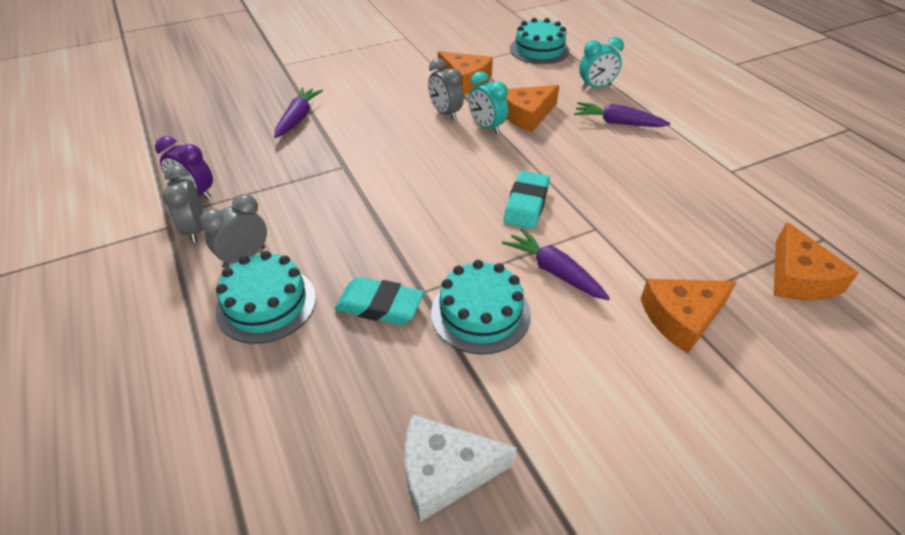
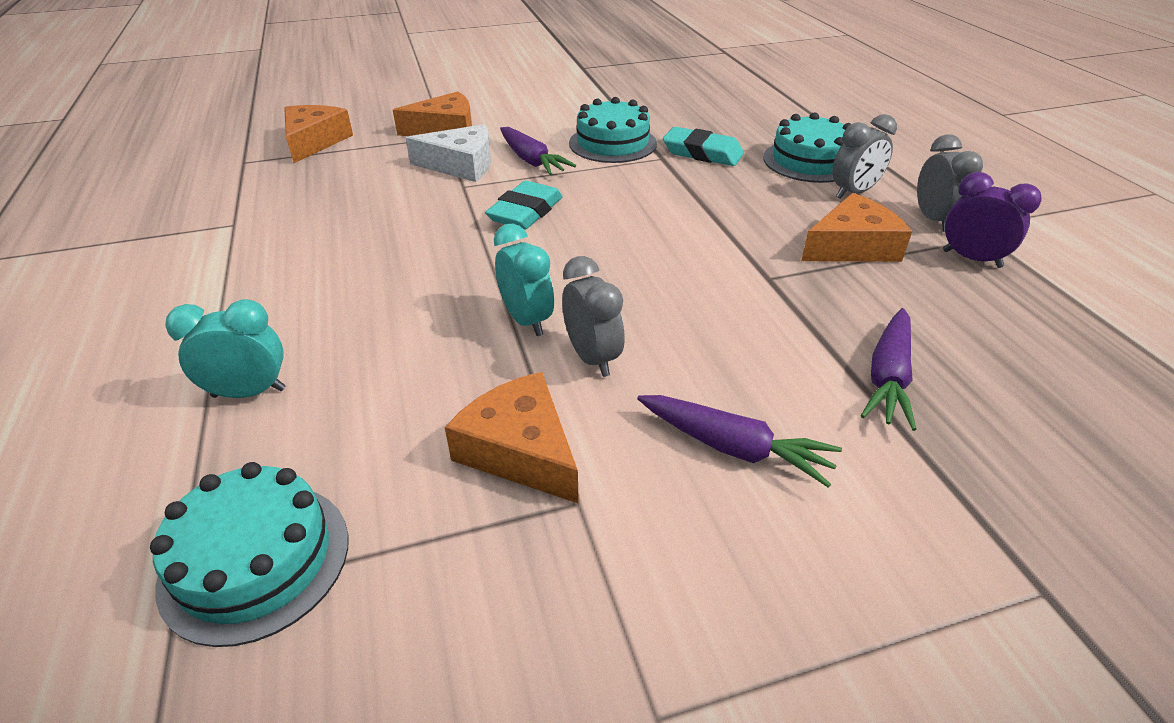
camera: 170 degrees left, 5 degrees down
(445, 472) = (656, 92): white cheese -> white cheese (461, 165)
(527, 115) = (441, 338): orange cheese -> orange cheese (852, 246)
(617, 123) = (299, 306): purple carrot -> purple carrot (733, 447)

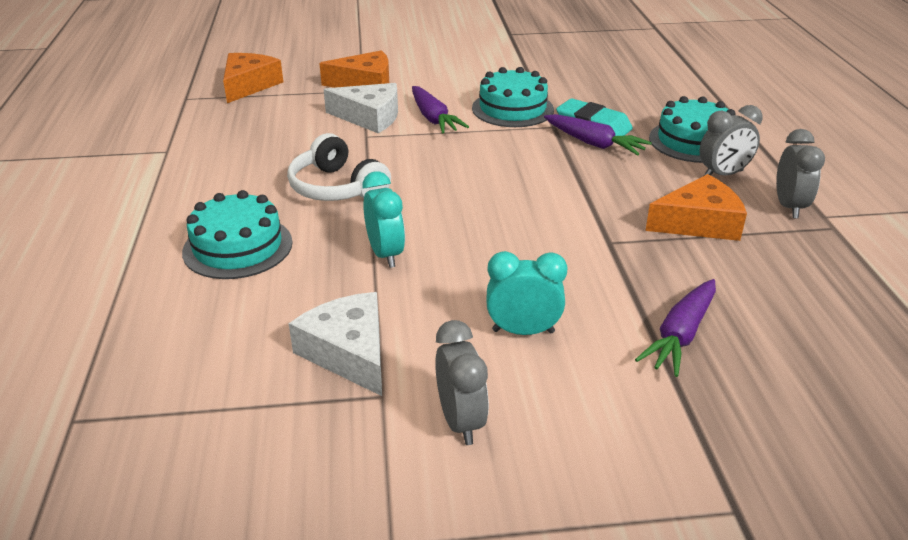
camera: 10 degrees right, 5 degrees down
(249, 392) = (152, 284): turquoise clock -> turquoise clock (523, 331)
(255, 560) = (132, 401): turquoise cake -> turquoise cake (238, 247)
(447, 248) = (337, 188): none -> white headphones
(520, 450) = (349, 352): orange cheese -> white cheese
(525, 212) = (413, 164): turquoise eraser -> none
(592, 358) = (430, 290): grey clock -> grey clock (461, 421)
(733, 447) = (522, 372): purple carrot -> purple carrot (594, 143)
(971, 259) = (808, 245): purple clock -> none

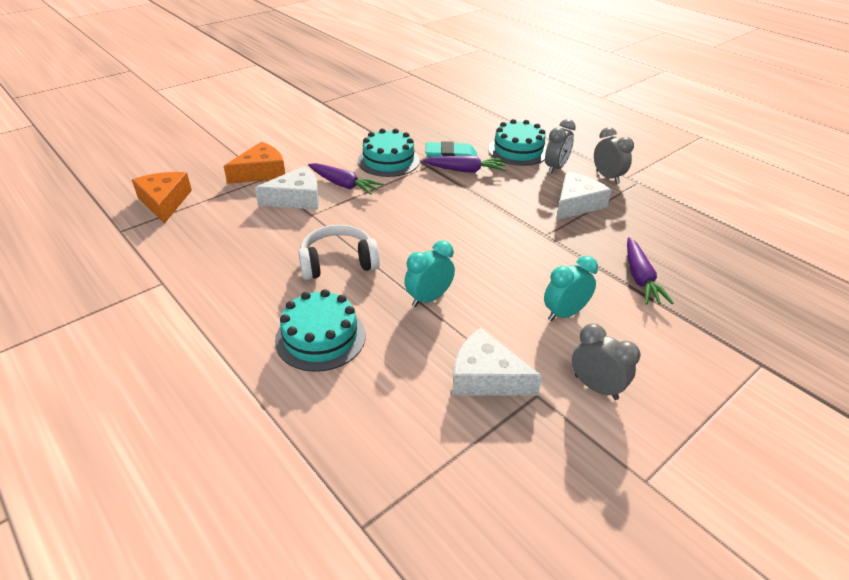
camera: 35 degrees left, 5 degrees up
(337, 188) = (338, 263): white headphones -> white headphones turned 150 degrees clockwise
(385, 254) = (429, 298): turquoise clock -> turquoise clock turned 75 degrees counterclockwise
(699, 223) = (576, 204): orange cheese -> white cheese

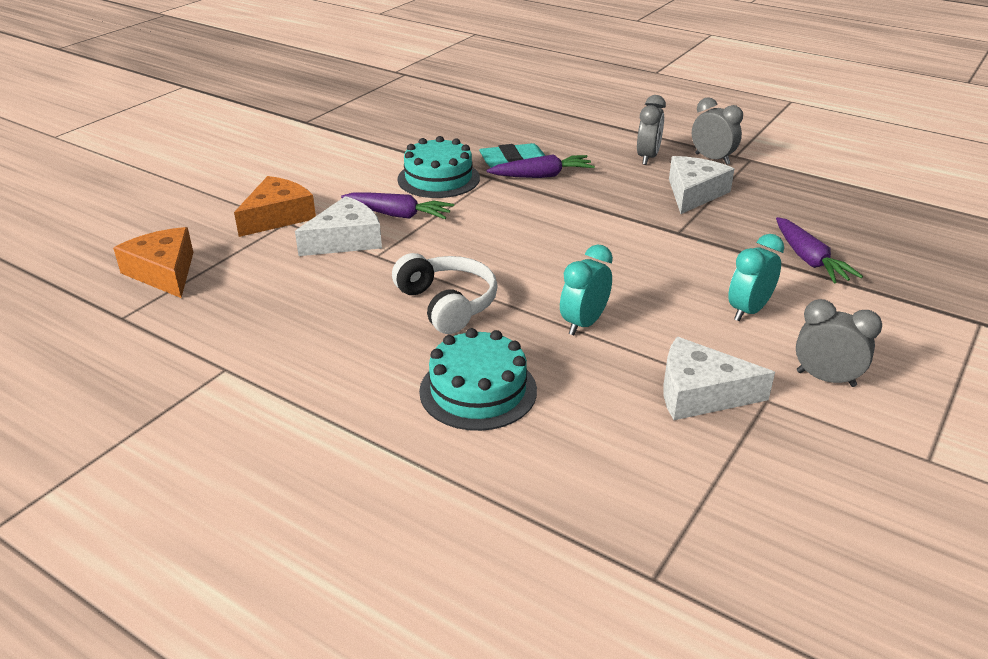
camera: 15 degrees left, 5 degrees down
(338, 263) = (447, 304): white headphones -> white headphones turned 90 degrees clockwise
(518, 150) = (592, 145): turquoise cake -> none

